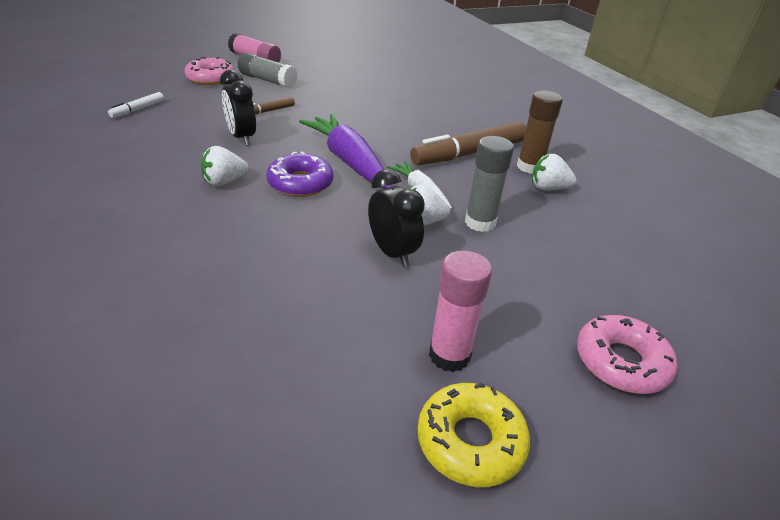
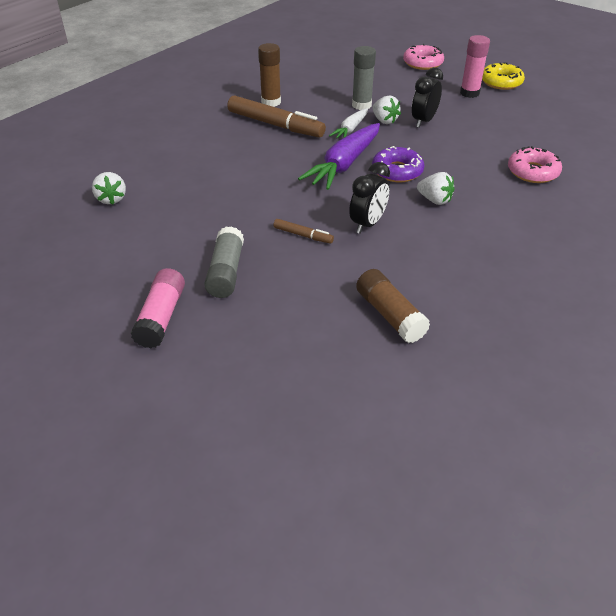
camera: 115 degrees left, 5 degrees up
(138, 109) = (390, 315): white marker -> brown glue stick
(210, 78) = (261, 316): pink donut -> pink donut (532, 172)
(548, 188) = (294, 93): white strawberry -> white strawberry (111, 199)

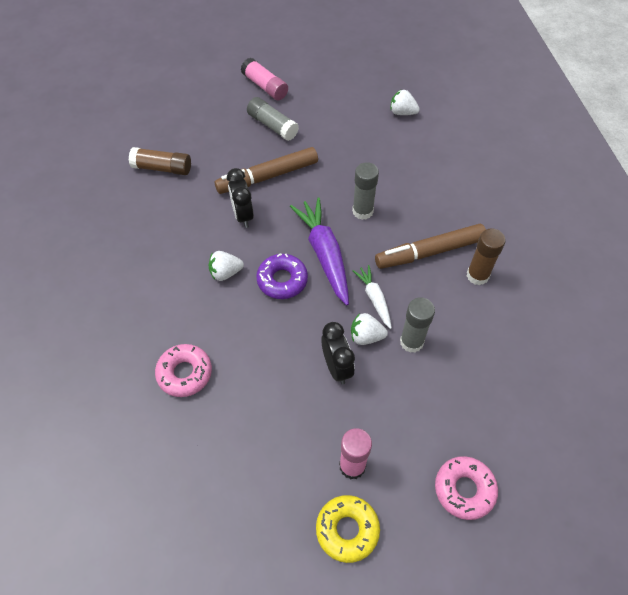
camera: 130 degrees right, 15 degrees up
(274, 167) = (362, 211): none -> grey glue stick
(303, 235) = (268, 177): brown marker -> brown marker, size x2.13

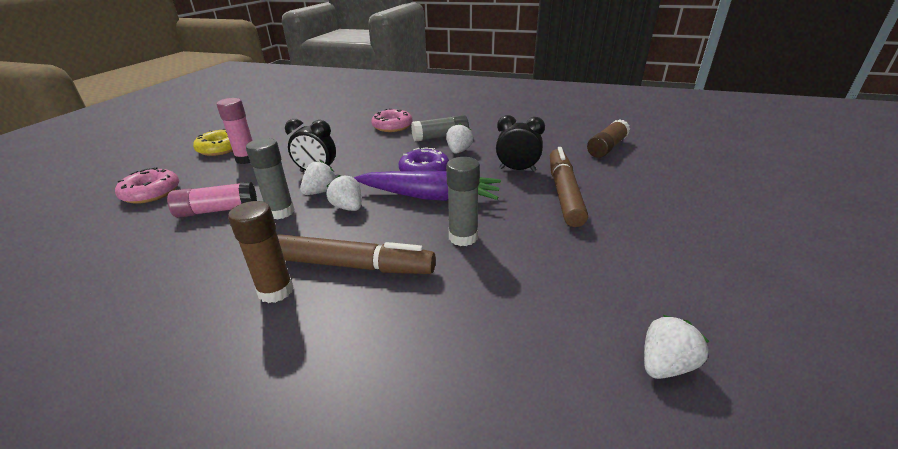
camera: 120 degrees right, 25 degrees down
(265, 86) = (754, 230): pink glue stick -> pink glue stick (217, 210)
(272, 125) = (658, 216): grey glue stick -> grey glue stick (440, 137)
(374, 299) = (348, 207): white carrot -> white strawberry
(429, 252) = (353, 265): brown marker -> brown marker turned 90 degrees clockwise

